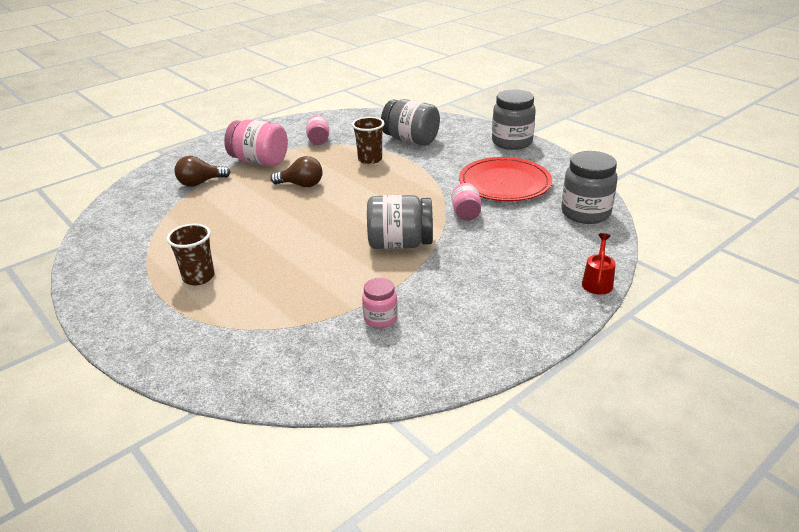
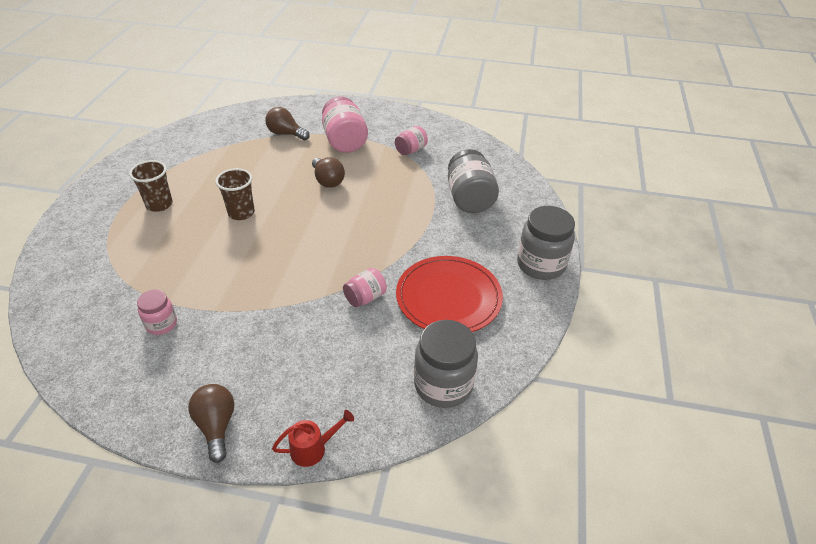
camera: 50 degrees right, 10 degrees up
(370, 159) = (407, 193): brown cup -> brown cup (241, 213)
(400, 244) = (280, 281): grey jar -> none
(535, 320) = (216, 426): none -> brown light bulb

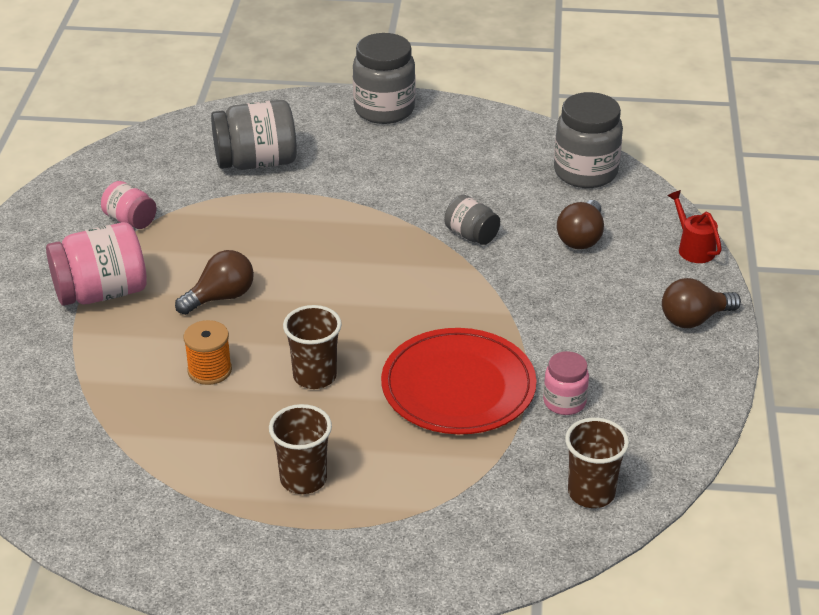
camera: 95 degrees left, 5 degrees down
(71, 324) = (591, 493): none -> brown cup
(264, 175) = (209, 370): none -> orange spool
(286, 134) = (73, 367): brown light bulb -> brown light bulb (581, 238)
(365, 297) = (471, 235): pink jar -> grey jar
(448, 297) = (455, 173): red plate -> red plate (458, 386)

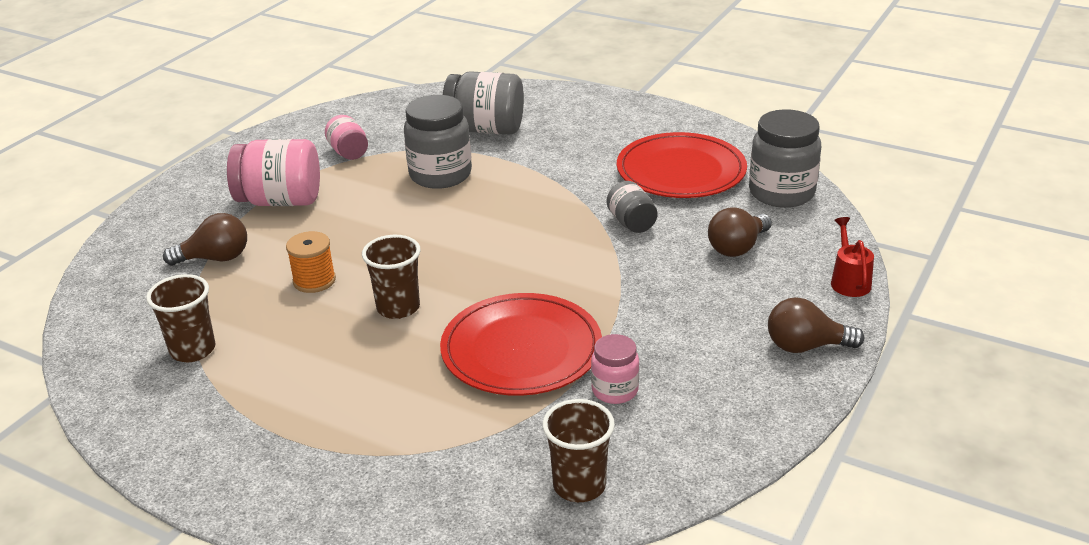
camera: 25 degrees right, 5 degrees down
(221, 297) = (371, 225): brown light bulb -> brown light bulb (215, 258)
(303, 479) = (317, 393): brown cup -> brown cup (193, 350)
(384, 110) = (627, 109): grey jar -> grey jar (440, 175)
(480, 168) = (681, 171): none -> red plate

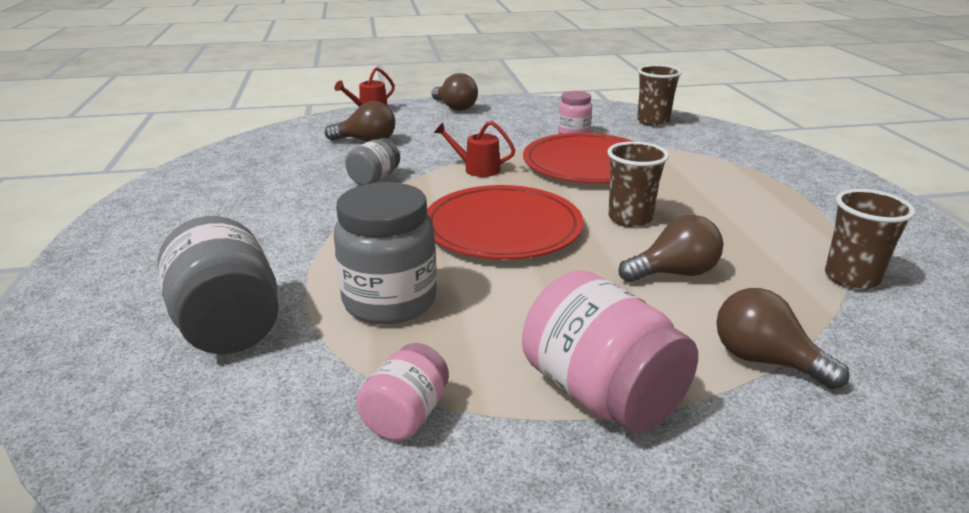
camera: 130 degrees left, 5 degrees down
(314, 281) = (674, 273): orange spool -> brown light bulb
(591, 280) = (476, 169): none -> red watering can
(681, 171) = (254, 186): red plate -> red plate (502, 228)
(781, 193) = (263, 146): grey jar -> none

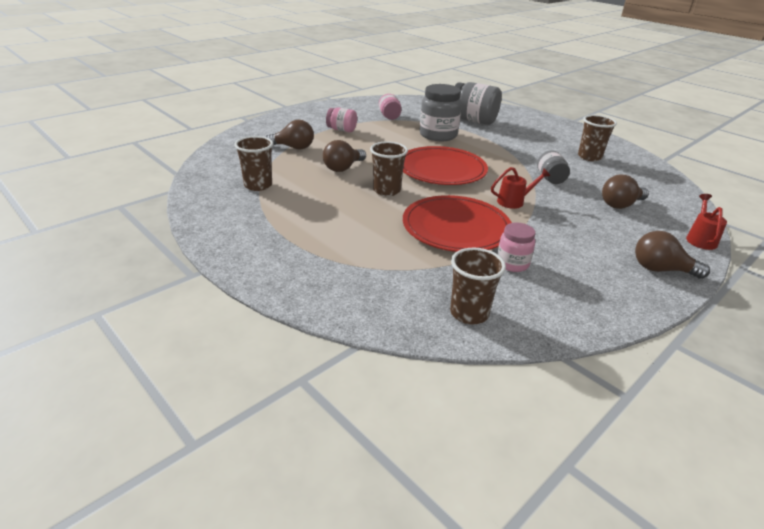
camera: 145 degrees right, 5 degrees up
(243, 190) = (589, 157): none -> brown cup
(601, 394) = (341, 130): pink jar -> pink jar, size x0.56

